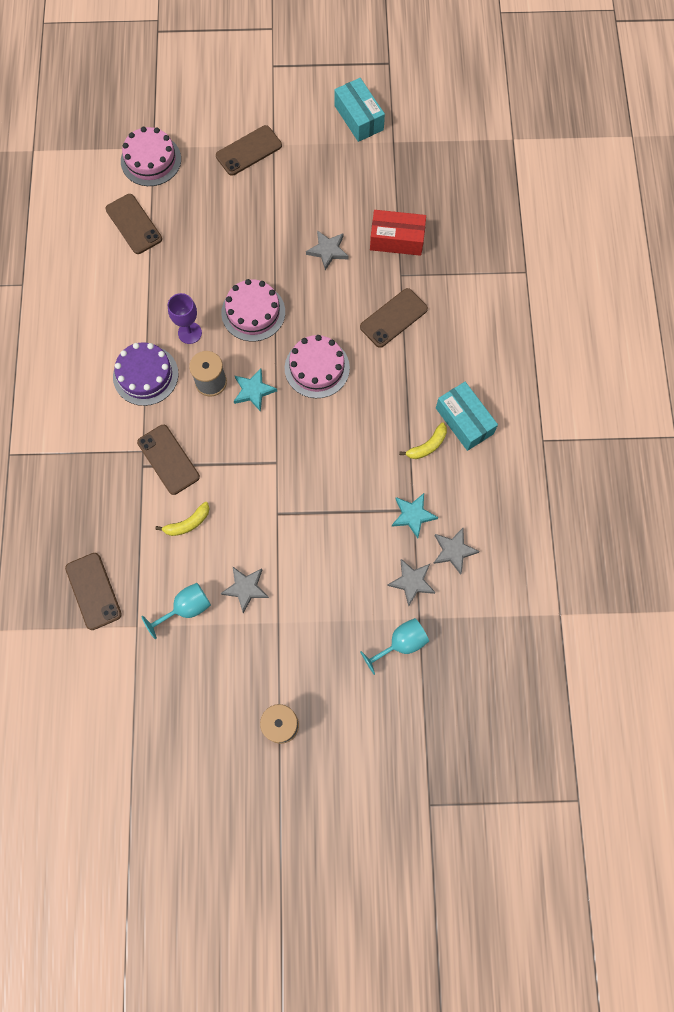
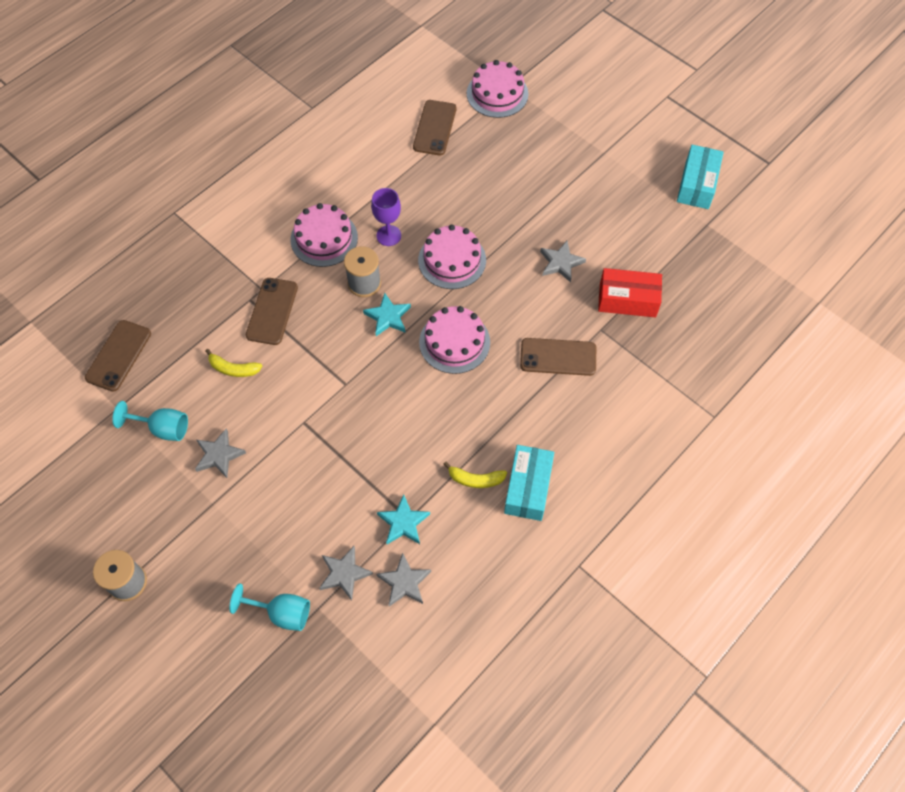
camera: 45 degrees right, 10 degrees down
(145, 375) = (324, 238): purple cake -> pink cake
(249, 151) = (579, 142): brown phone -> none
(397, 239) = (627, 300): red box -> red box turned 45 degrees counterclockwise

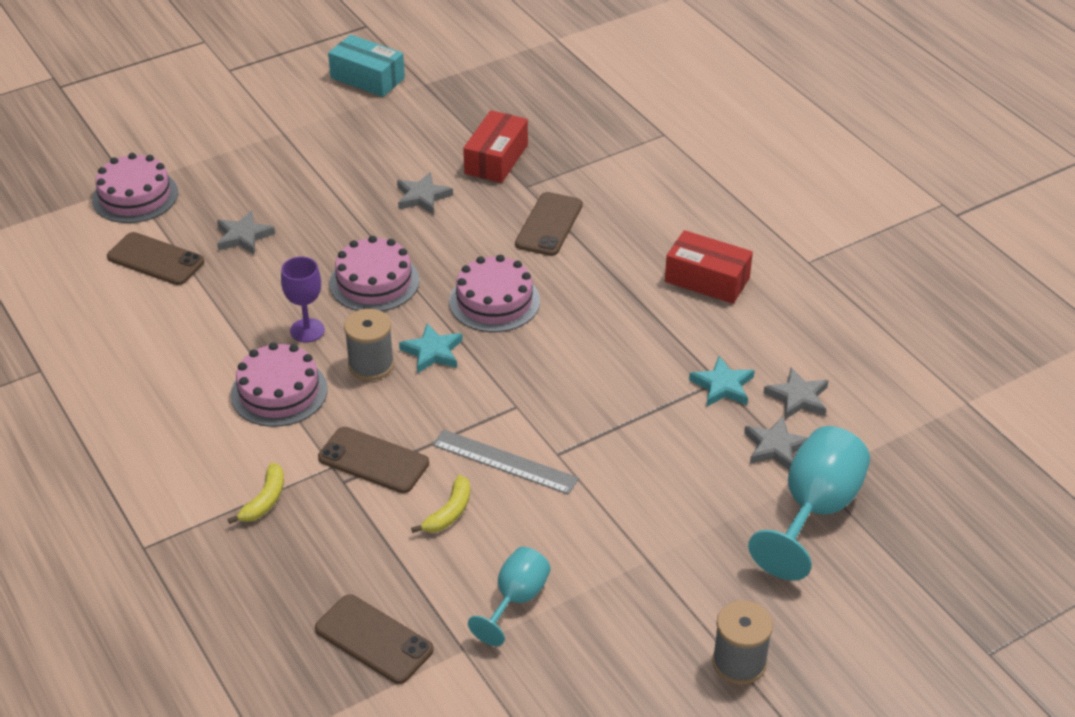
camera: 75 degrees left, 20 degrees down
(219, 455) = (577, 544): grey star -> grey star (243, 236)
(281, 613) = (814, 511): turquoise goblet -> turquoise goblet, size x1.67
(288, 390) = (504, 462): none -> grey ruler
(475, 479) = (684, 318): yellow banana -> yellow banana (264, 500)
(528, 488) = (707, 280): turquoise box -> red box

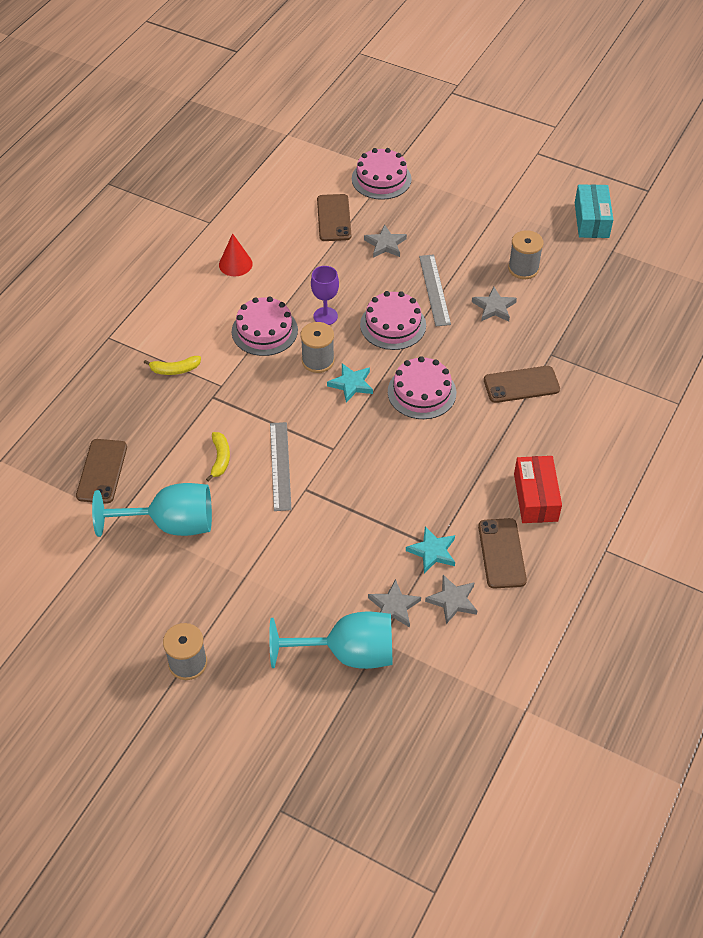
camera: 60 degrees right, 10 degrees up
(140, 374) = (235, 264): none -> red cone
(353, 228) = (434, 290): none -> grey ruler
(373, 460) = (238, 402): brown phone -> brown phone (502, 553)
(387, 152) = (523, 268): none -> grey spool
(449, 512) = (220, 458): yellow banana -> yellow banana turned 90 degrees counterclockwise
(496, 159) = (566, 325): red box -> none
(516, 600) = (170, 524): turquoise goblet -> turquoise goblet, size x1.67

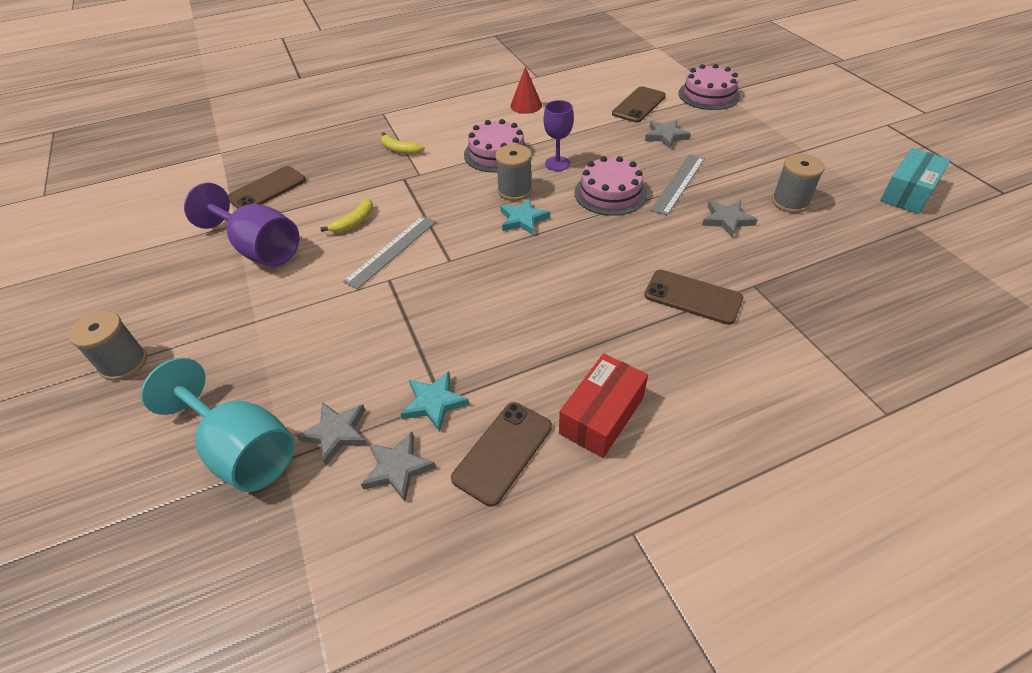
camera: 40 degrees right, 5 degrees down
(170, 524) = (260, 249): turquoise goblet -> purple goblet
(421, 392) = (580, 255): pink cake -> none

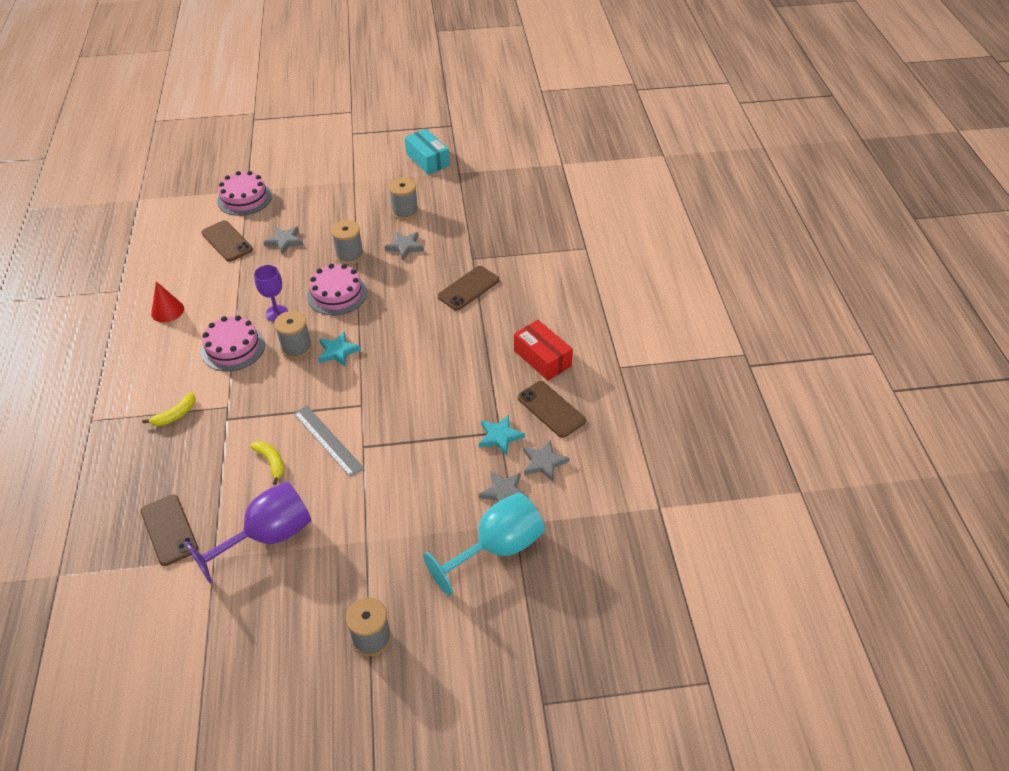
camera: 75 degrees left, 0 degrees up
(678, 183) = (350, 255): grey ruler -> grey spool

